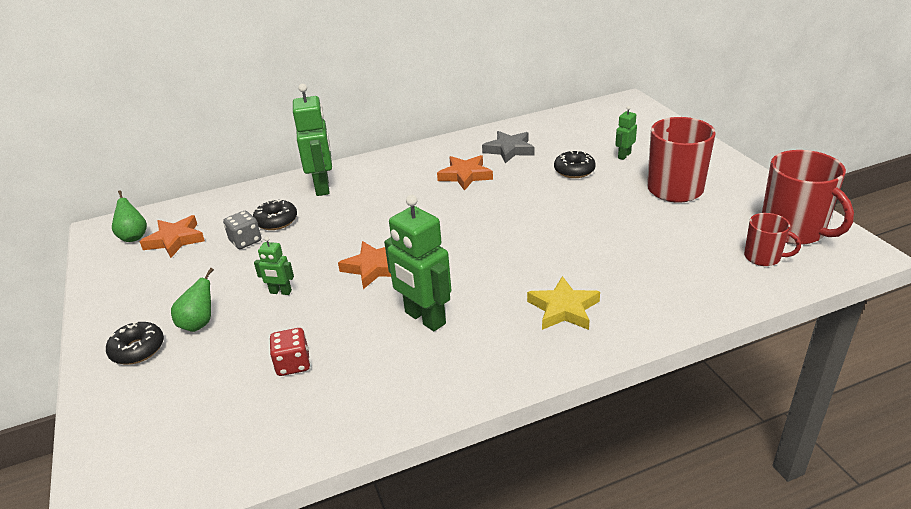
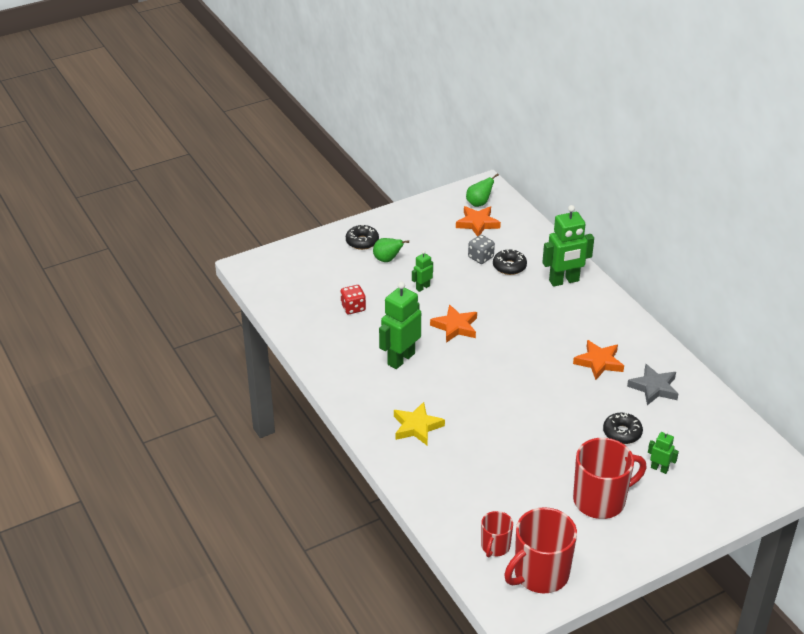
camera: 80 degrees right, 5 degrees up
(280, 292) = (422, 287): green robot -> green robot turned 45 degrees clockwise

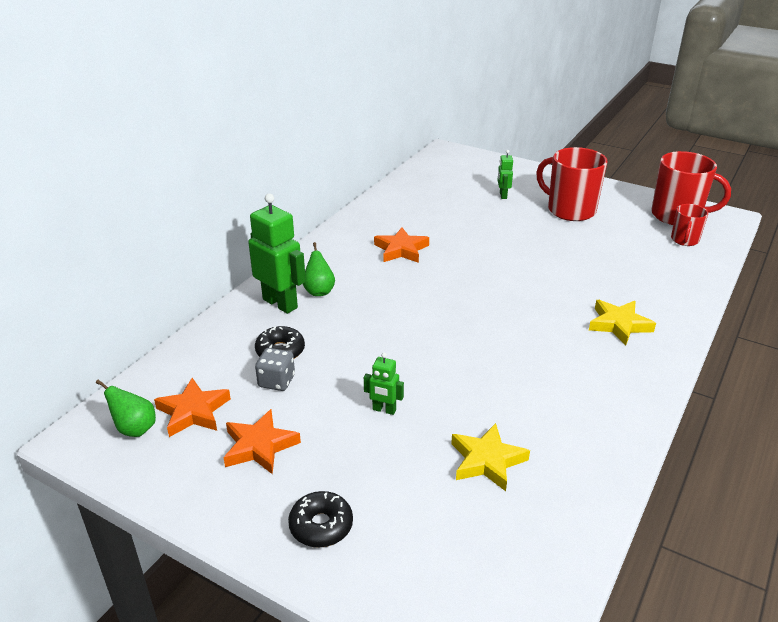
camera: 120 degrees left, 5 degrees down
(353, 307) = (487, 461): red dice -> yellow star
(387, 260) = (348, 473): green pear -> green pear (319, 291)
(400, 359) = (535, 375): green robot -> none
(455, 327) = (436, 354): orange star -> orange star (259, 446)
(495, 546) = (684, 240): red mug -> red mug turned 120 degrees clockwise
(622, 433) = (482, 218): black donut -> none
(654, 388) = (407, 217): grey star -> none

